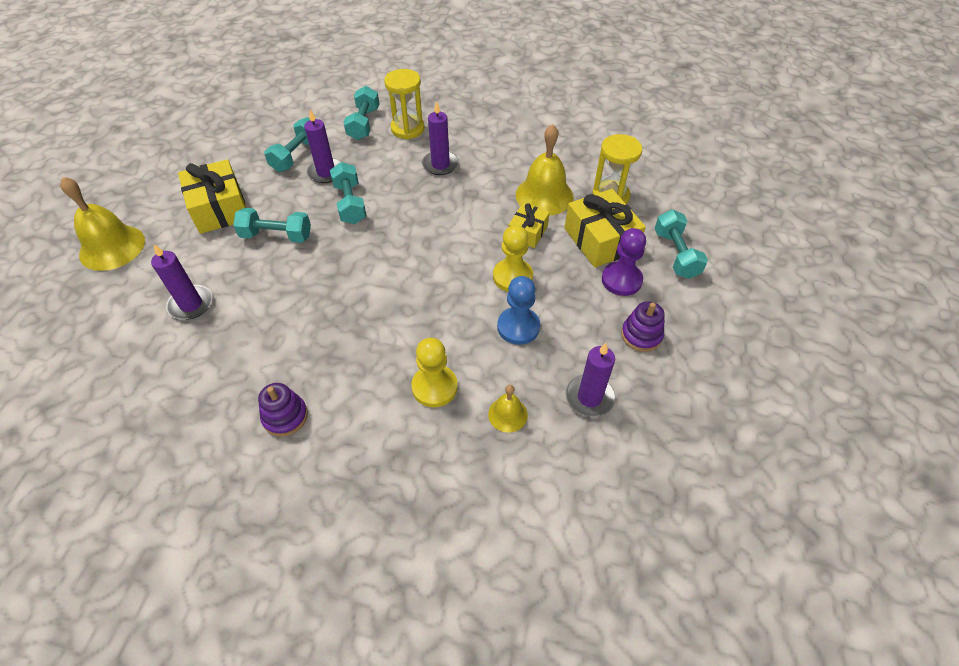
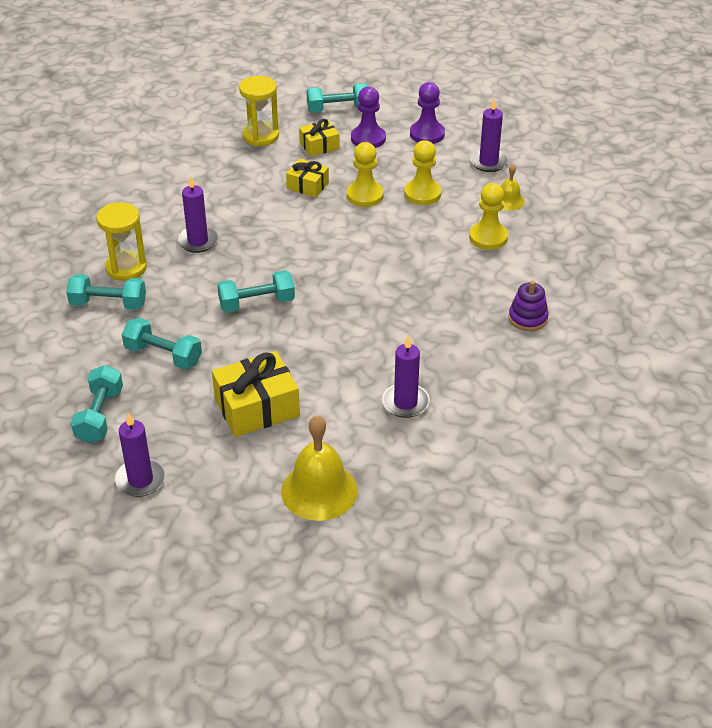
camera: 90 degrees left, 10 degrees down
(276, 236) = (305, 353): turquoise dumbbell -> turquoise dumbbell (100, 416)
(326, 172) = (200, 327): purple candle -> purple candle (140, 480)
(518, 327) = (422, 194): blue pawn -> yellow pawn
(544, 195) = (255, 174): yellow bell -> none
(600, 240) = (319, 146): yellow gift -> yellow gift, size x0.58
(641, 335) = (427, 134): purple stacking toy -> purple pawn

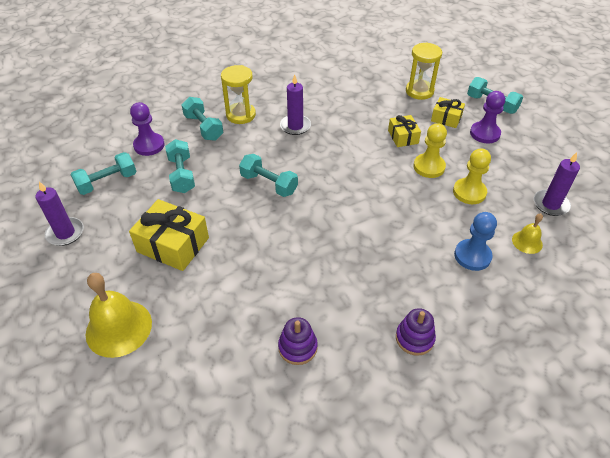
camera: 50 degrees right, 5 degrees up
(405, 403) = (247, 321): purple candle -> none
(427, 134) = (531, 156): purple pawn -> purple pawn (149, 145)
(465, 387) = (297, 347): none -> purple stacking toy
(488, 237) = (472, 256): yellow pawn -> blue pawn

